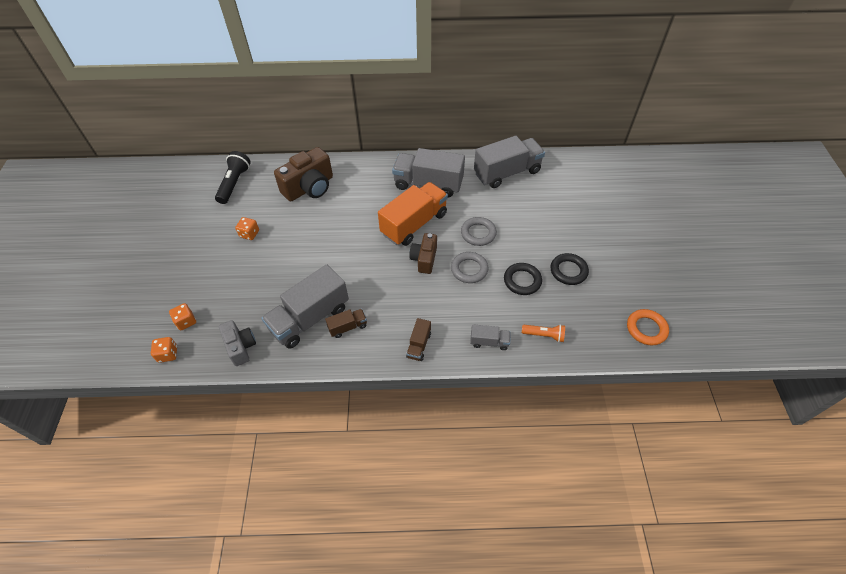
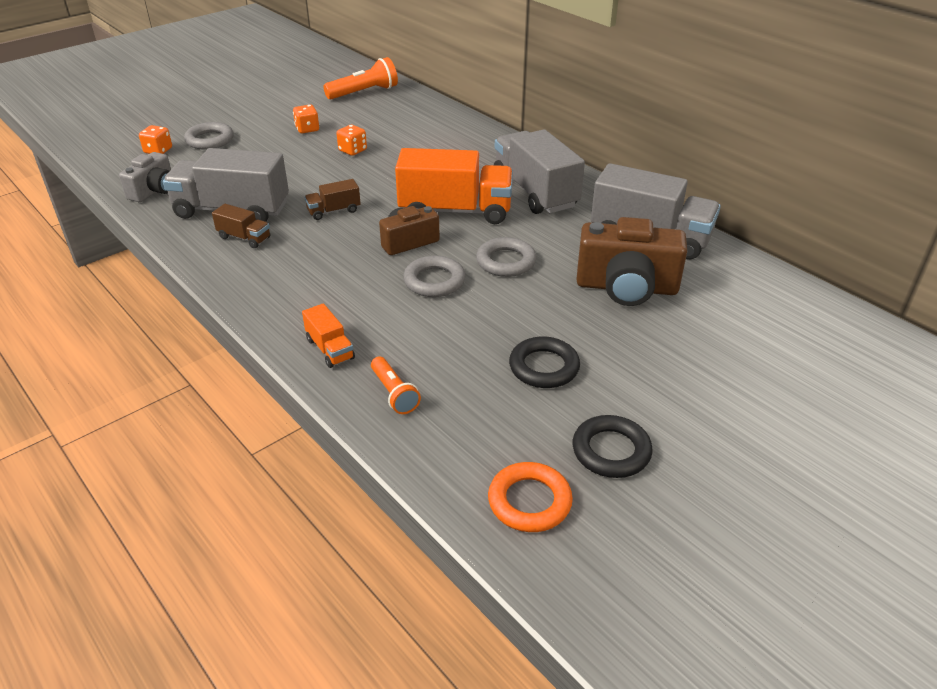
camera: 50 degrees right, 15 degrees down
(168, 354) = (110, 160): orange dice -> orange dice (352, 150)
(204, 288) = (210, 140): none -> grey ring
(234, 183) = (364, 92): black flashlight -> orange flashlight
(309, 187) = (417, 129): brown camera -> brown camera (626, 287)
(419, 345) = (267, 296): brown truck -> brown truck (334, 211)
(489, 342) = (330, 349): grey truck -> orange truck
(522, 281) = (470, 332): black ring -> black ring (611, 451)

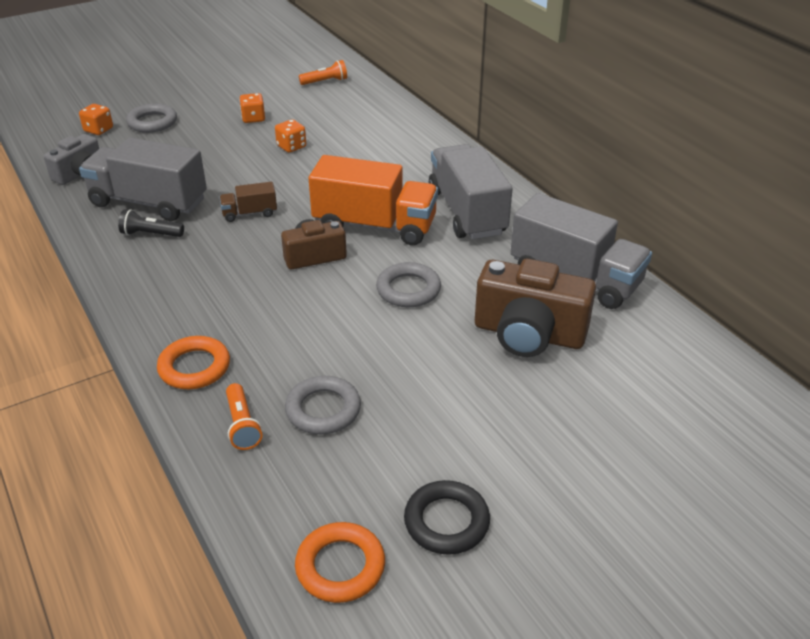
camera: 10 degrees right, 0 degrees up
(244, 238) = (150, 234): brown truck -> black flashlight
(330, 349) = (194, 367): orange truck -> orange ring
(364, 92) = (325, 81): orange flashlight -> orange flashlight, size x0.62
(434, 281) = (326, 303): grey ring -> grey ring (323, 409)
(544, 367) = (407, 415): black ring -> none

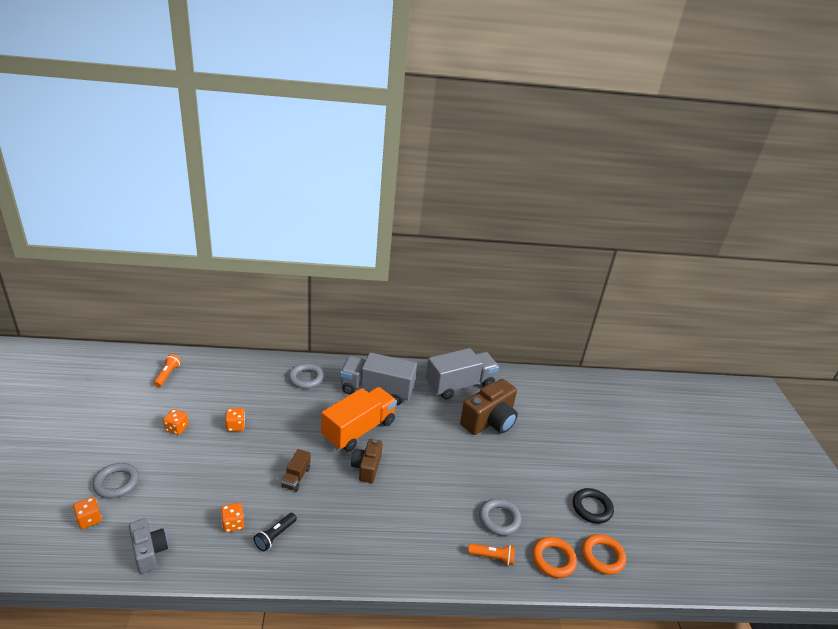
camera: 65 degrees left, 5 degrees down
(148, 202) = (233, 524): grey truck -> orange dice
(194, 367) = (432, 561): orange ring -> orange ring (553, 559)
(408, 289) = (426, 444): grey ring -> grey ring (306, 378)

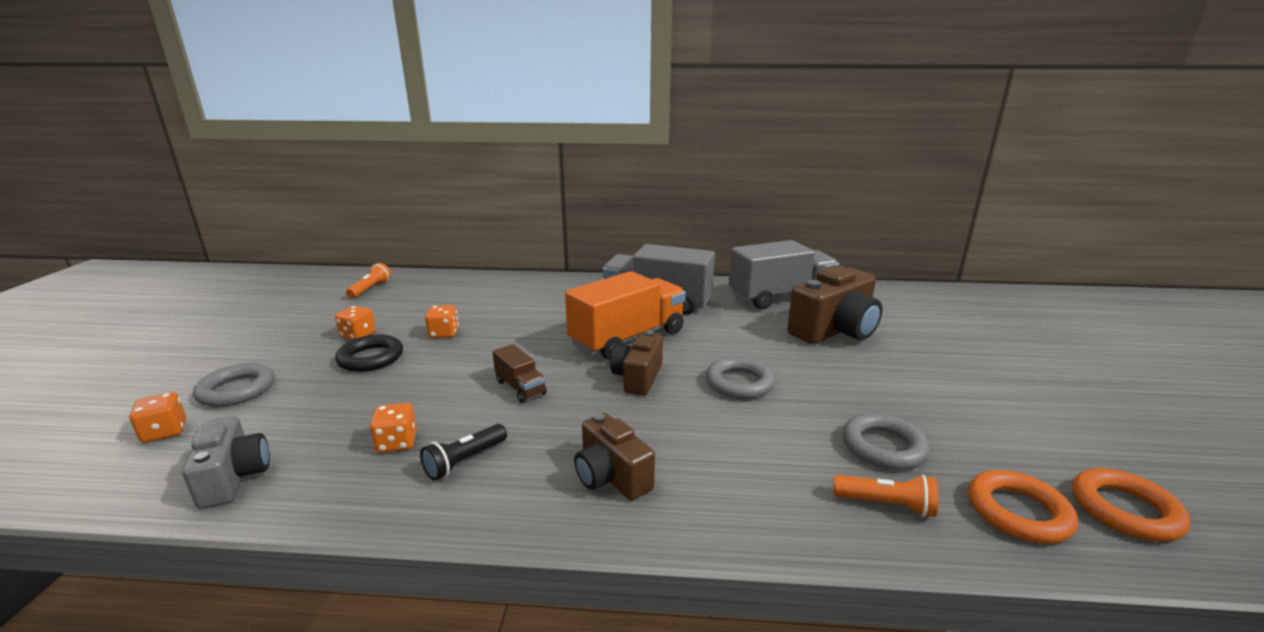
camera: 10 degrees right, 10 degrees down
(296, 477) = (520, 387): brown truck -> brown truck turned 60 degrees counterclockwise
(306, 378) = (557, 292): grey ring -> grey ring (739, 383)
(356, 544) = (611, 476): none -> brown camera
(592, 508) = (1060, 435): black ring -> black ring (371, 358)

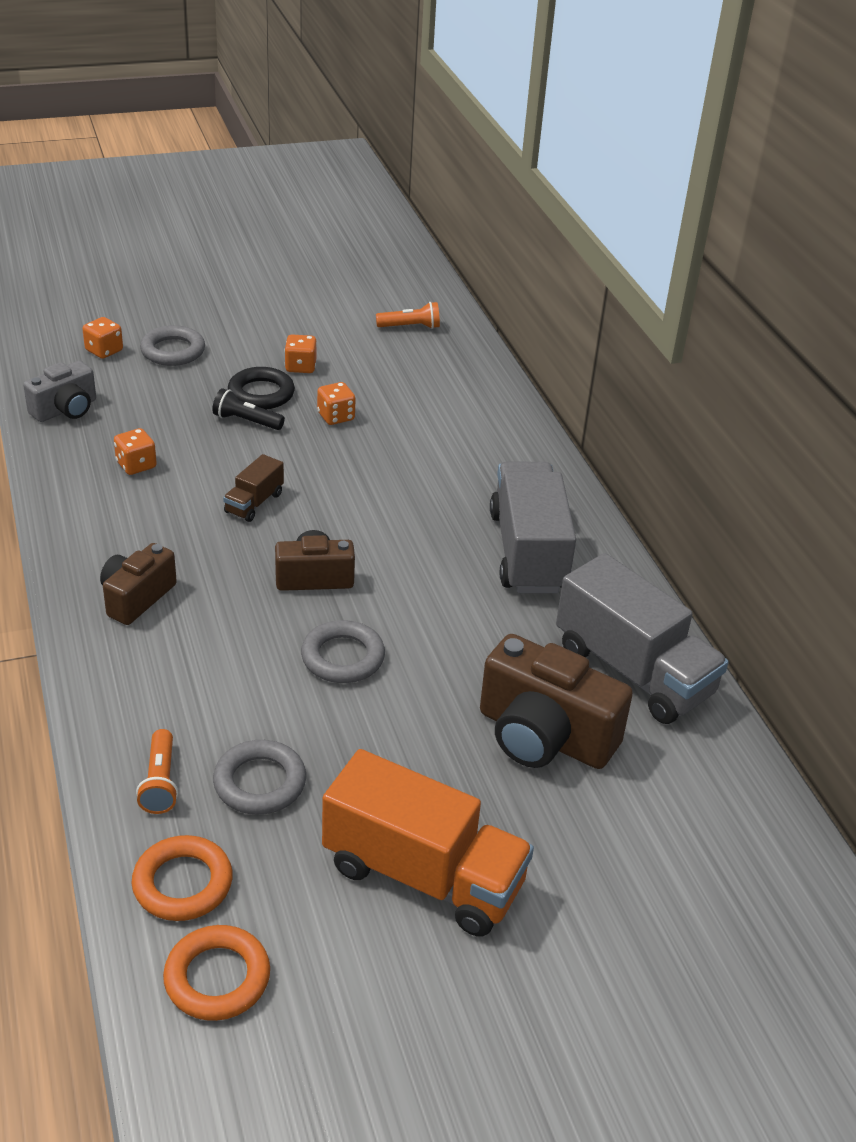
camera: 65 degrees right, 15 degrees up
(465, 461) = (126, 510): black flashlight -> black flashlight (246, 421)
(628, 338) = (403, 549): orange truck -> orange truck (423, 875)

